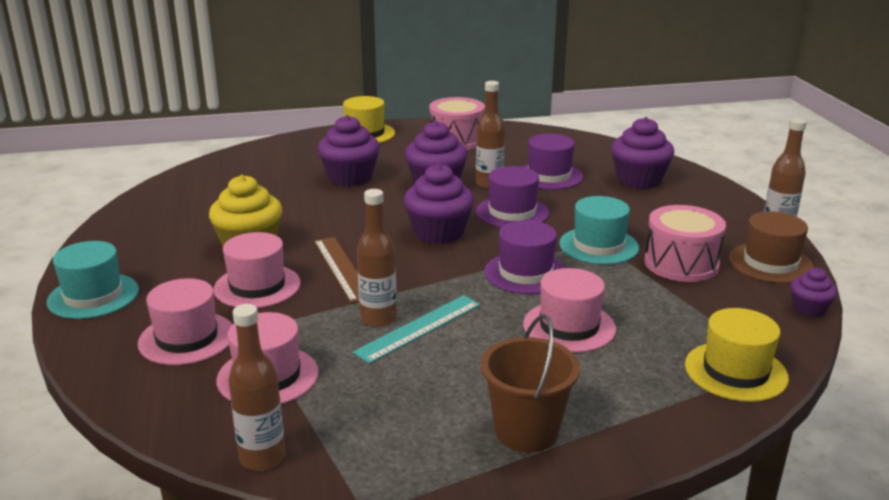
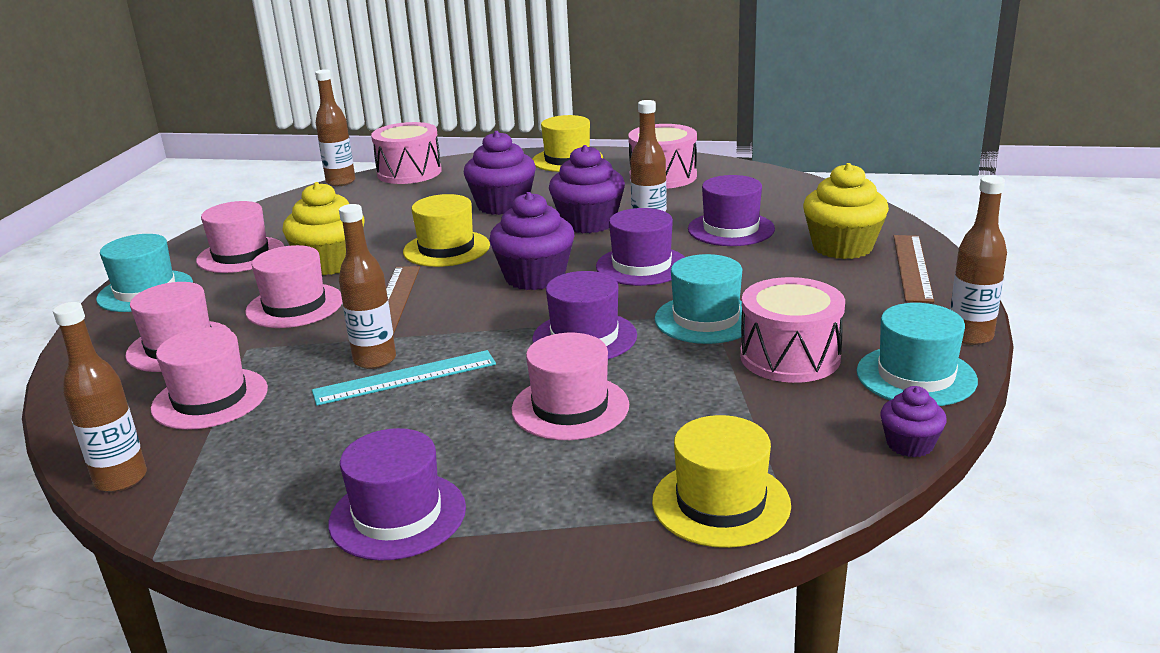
camera: 25 degrees right, 0 degrees up
(154, 250) = (241, 255): none -> pink hat
(178, 173) = (341, 182): none -> brown bottle
(235, 158) = (409, 172): none -> pink drum
(340, 219) = (446, 249): none -> yellow hat
(526, 431) = (397, 515): brown bucket -> purple hat
(639, 180) = (842, 247): purple cupcake -> yellow cupcake
(698, 188) = (912, 267): none -> brown ruler
(770, 263) = (916, 376): brown hat -> turquoise hat

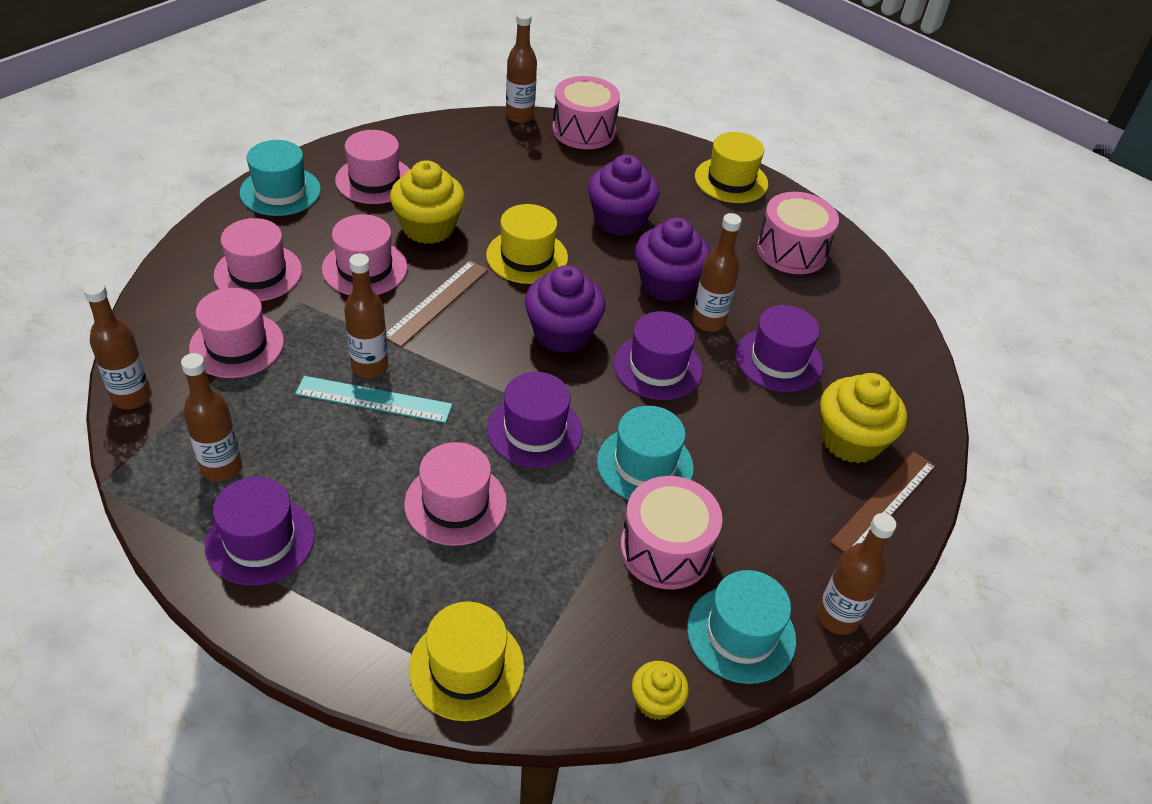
camera: 25 degrees right, 20 degrees up
(291, 484) = (221, 467): none -> brown bottle
(909, 444) = (656, 701): purple cupcake -> yellow cupcake

